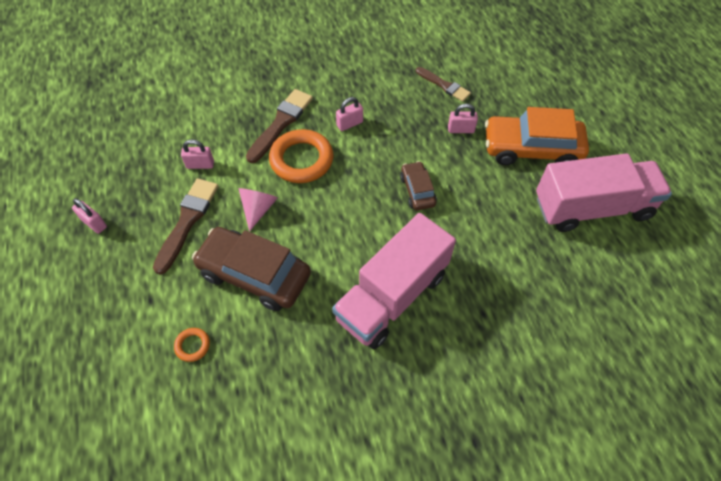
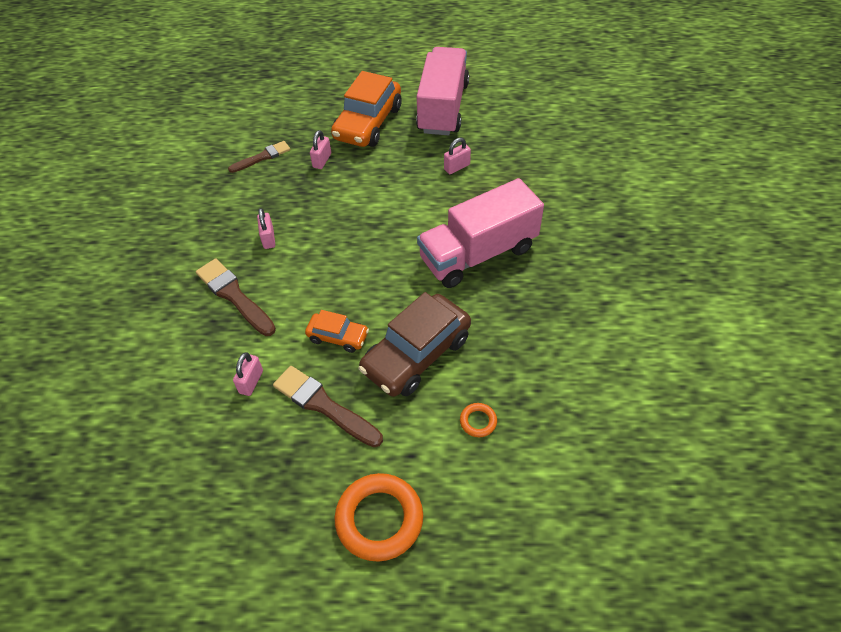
camera: 70 degrees left, 5 degrees down
(94, 223) = (282, 506): pink padlock -> pink padlock (457, 167)
(258, 209) = (338, 337): pink cone -> orange car
(301, 160) = (293, 287): orange ring -> orange ring (379, 519)
(392, 296) = (478, 254): pink truck -> pink truck turned 90 degrees clockwise
(417, 190) = (375, 208): brown car -> none

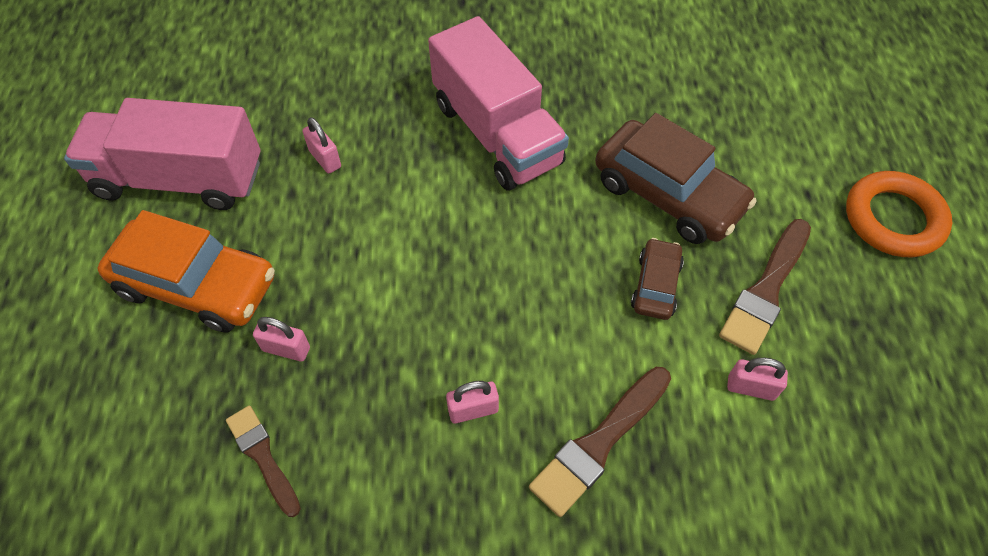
camera: 95 degrees left, 5 degrees up
(338, 337) = (655, 285): orange car -> brown car
(478, 421) = (748, 133): orange ring -> none

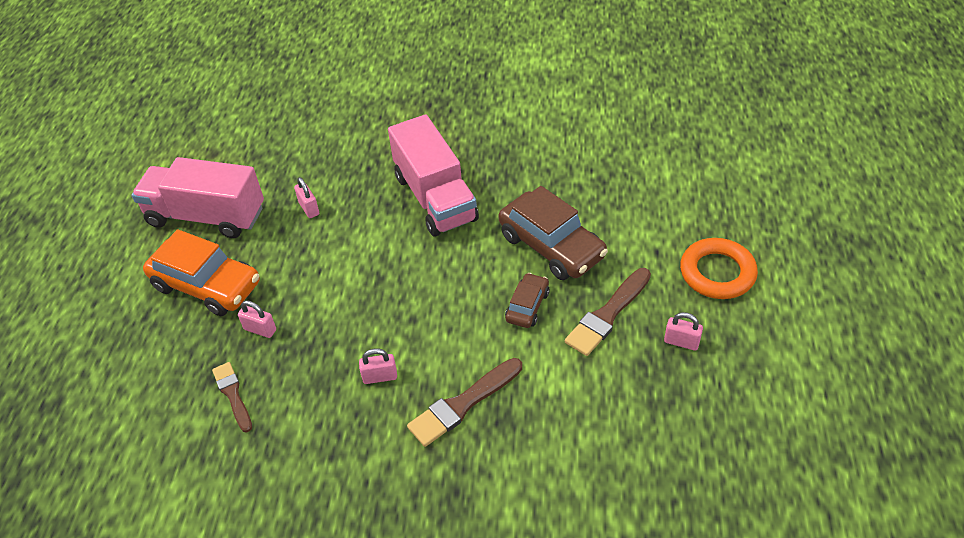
camera: 10 degrees right, 10 degrees down
(751, 387) = (579, 377): pink padlock -> pink padlock (681, 342)

